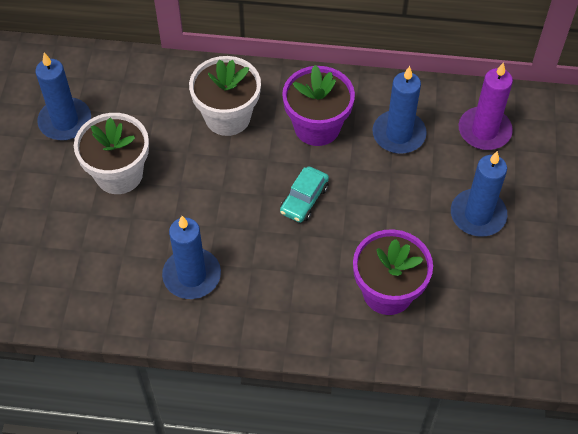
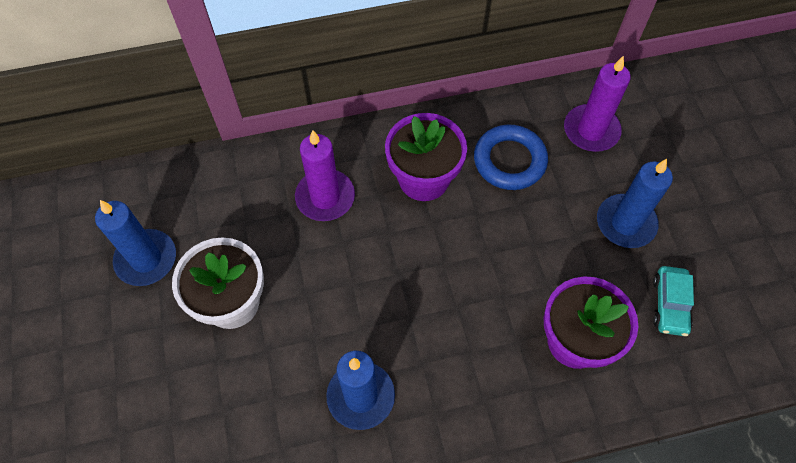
camera: 20 degrees left, 5 degrees up
(227, 117) = (325, 197): white flower pot -> purple candle
(304, 199) = (445, 265): turquoise car -> turquoise car (669, 305)
(398, 134) = (509, 161): blue candle -> blue ring

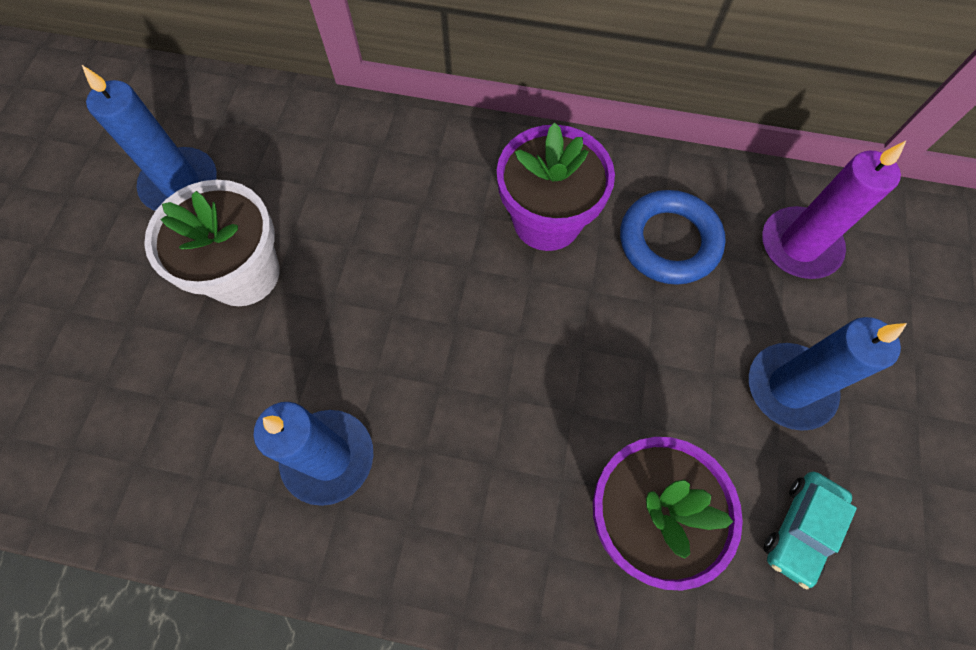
camera: 25 degrees right, 5 degrees up
(325, 197) = (416, 194): purple candle -> none

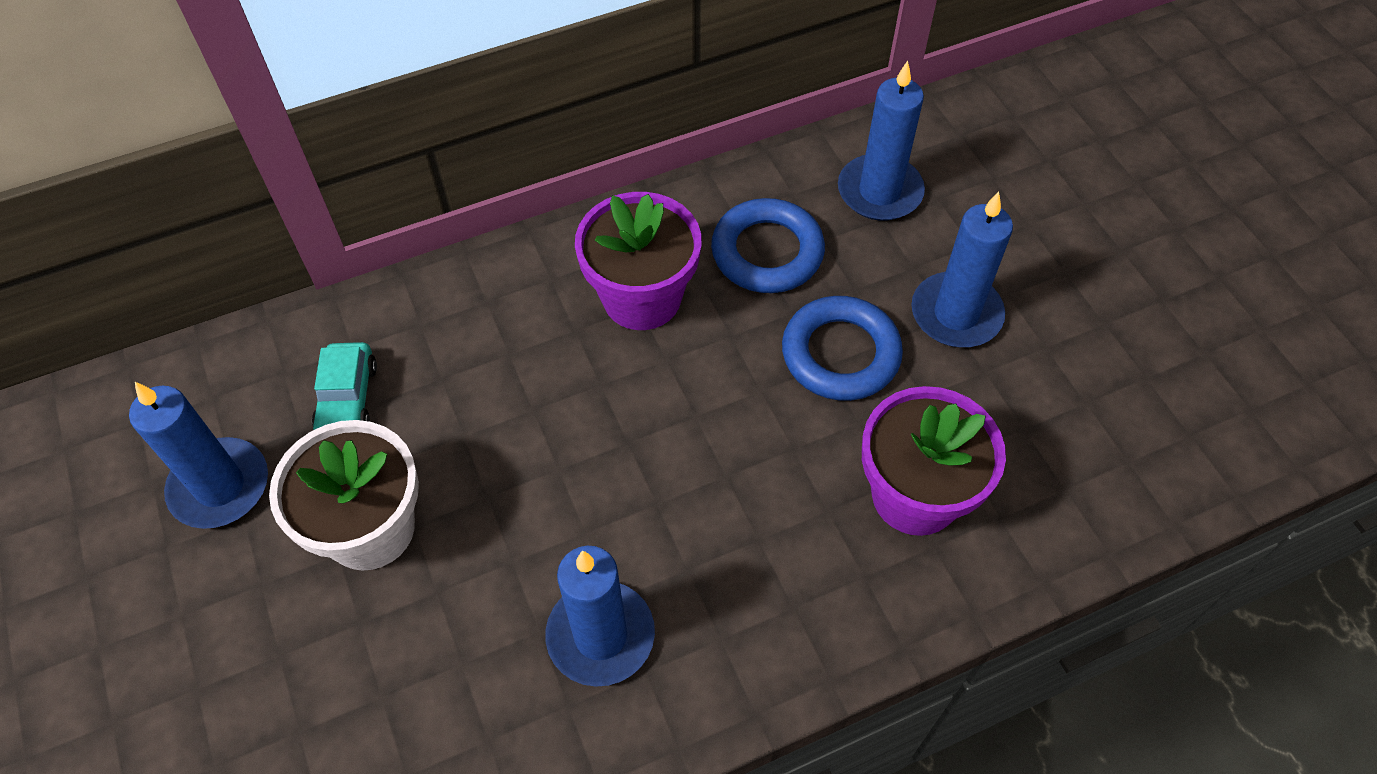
camera: 35 degrees left, 10 degrees down
(666, 359) = (840, 354): none -> blue ring
(799, 246) = (879, 191): purple candle -> blue candle
(800, 529) = (1044, 419): turquoise car -> turquoise car (348, 399)

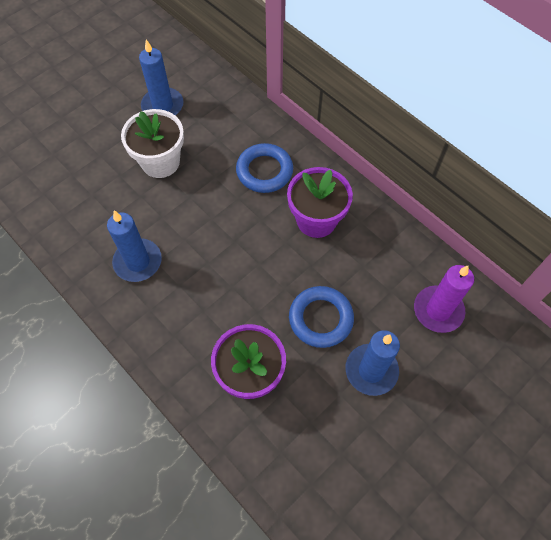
camera: 70 degrees right, 5 degrees up
(348, 399) = (217, 130): turquoise car -> none
(767, 252) = (369, 266): blue ring -> blue ring (264, 171)
(879, 191) = (438, 310): blue candle -> purple candle

